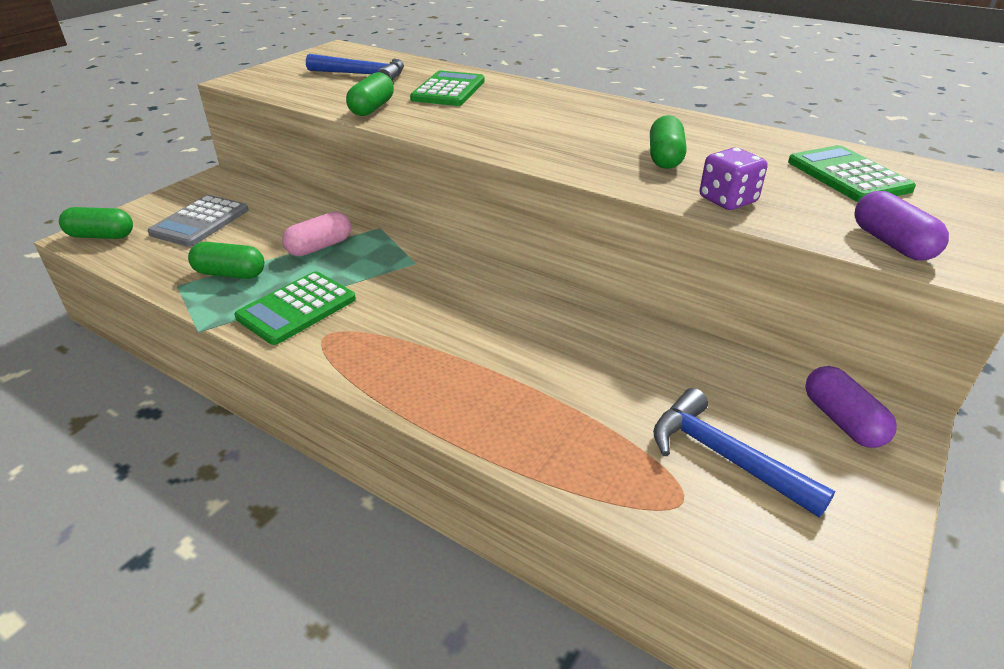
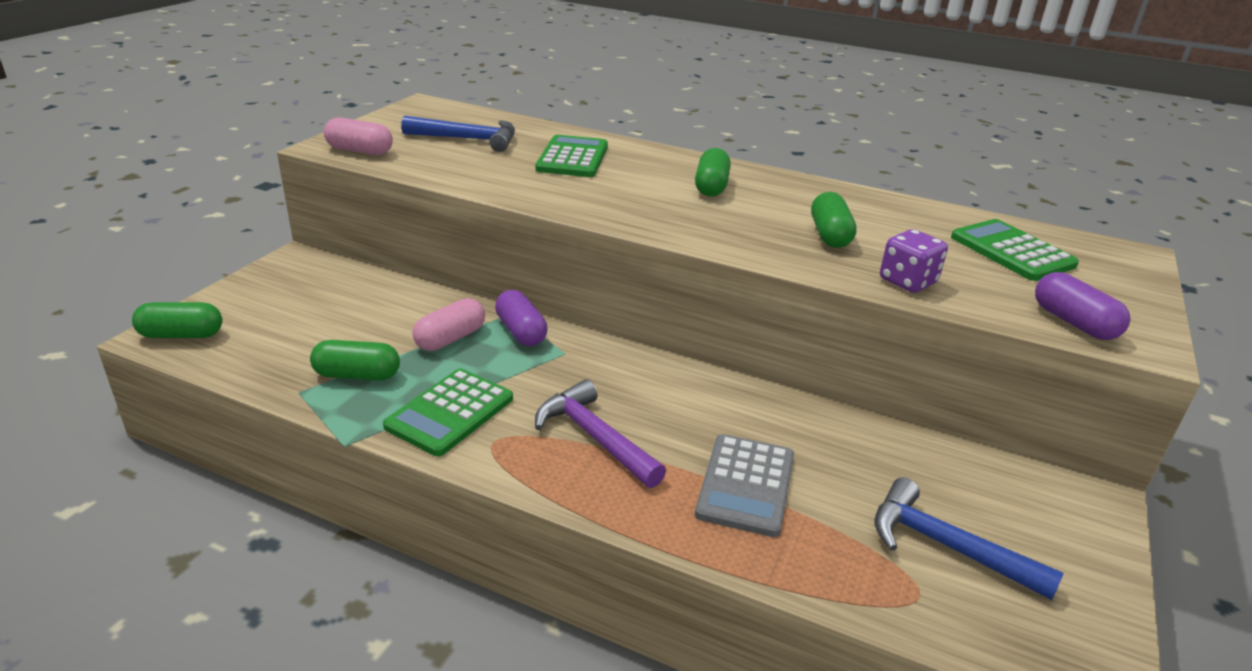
camera: 10 degrees left, 5 degrees down
(200, 222) = (297, 313): grey calculator -> grey calculator (745, 485)
(266, 83) = (360, 151): none -> pink capsule
(372, 108) = (497, 181): green capsule -> green capsule (711, 186)
(417, 336) = (595, 437): none -> purple hammer
(842, 420) = (1046, 501): purple capsule -> purple capsule (521, 331)

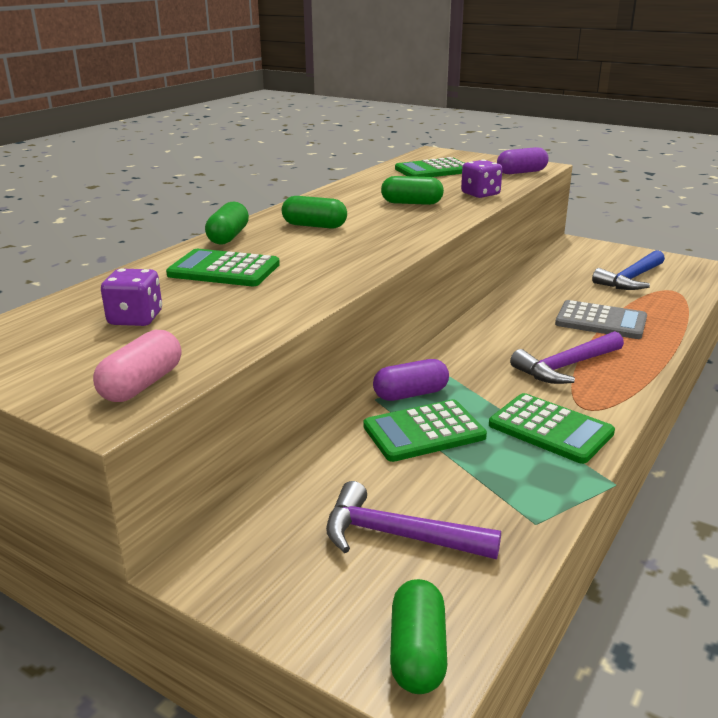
camera: 80 degrees left, 5 degrees down
(303, 327) = (398, 535): none -> purple hammer
(357, 375) = (498, 485): green capsule -> green capsule (228, 237)
(450, 338) = (424, 432): pink capsule -> green calculator
(468, 139) = (135, 319): blue hammer -> purple dice

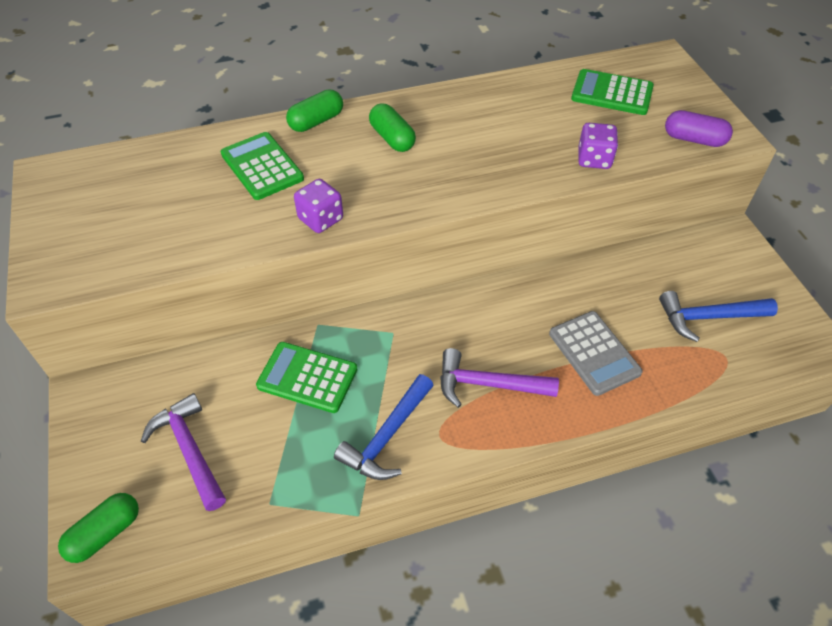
camera: 40 degrees right, 25 degrees up
(135, 319) = (152, 196): purple dice -> purple dice (321, 219)
(142, 384) = (82, 269): pink capsule -> none
(410, 394) = (344, 336): purple capsule -> none
(411, 203) = (512, 143): green capsule -> none
(550, 429) = (387, 436): green calculator -> blue hammer

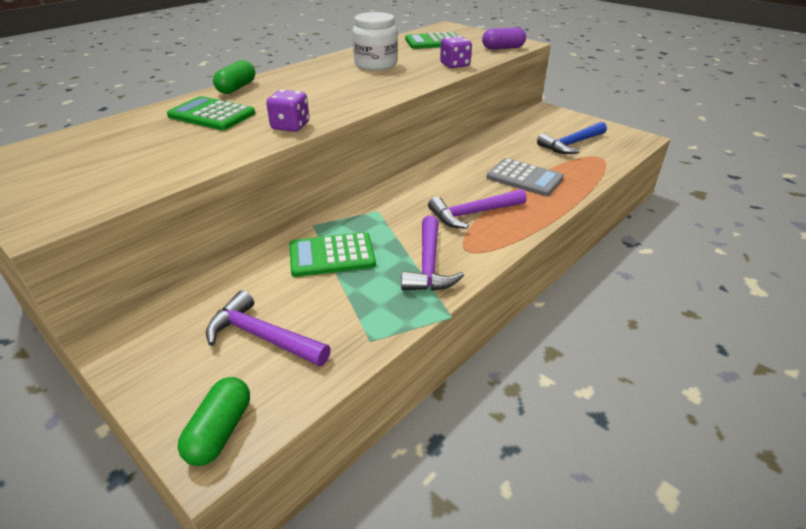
camera: 30 degrees left, 15 degrees down
(387, 436) = (428, 264): blue hammer -> purple hammer
(392, 138) = (306, 83): green capsule -> none
(498, 124) = (375, 64): none -> white jar

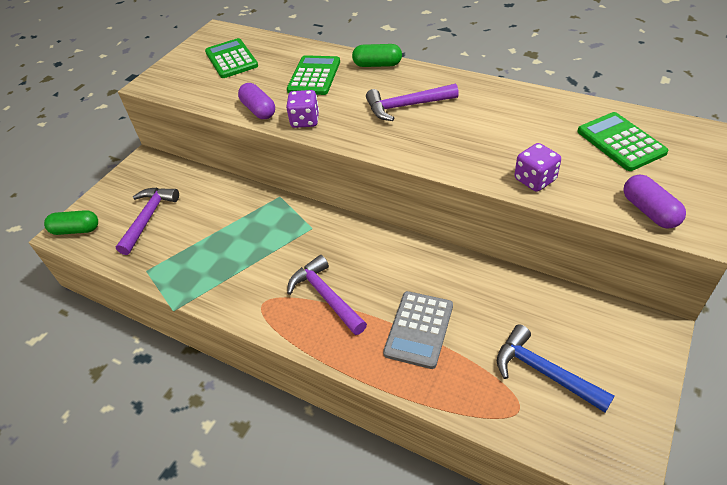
camera: 80 degrees right, 10 degrees up
(237, 147) = (259, 110): none -> purple capsule
(332, 255) = (239, 221): green calculator -> green calculator (231, 59)
(375, 64) = (494, 120): white jar -> none
(428, 264) = (237, 281): purple hammer -> purple hammer (406, 106)

